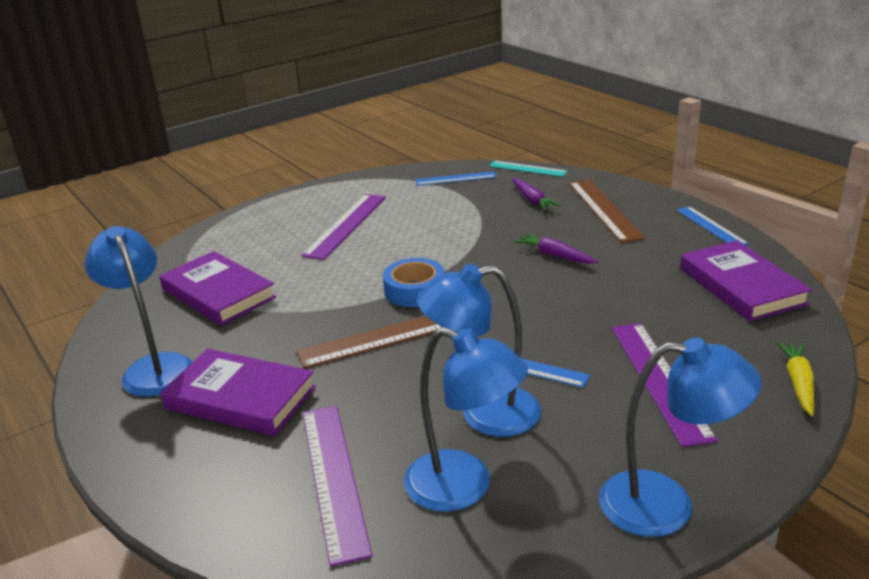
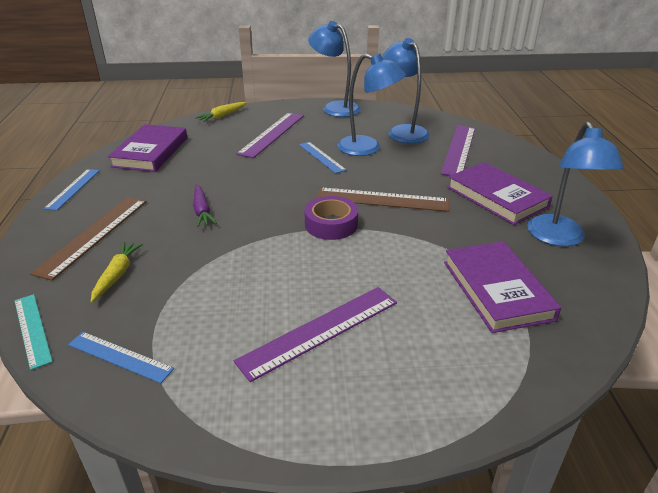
camera: 150 degrees left, 5 degrees up
(415, 290) = (331, 224): blue tape -> purple tape
(532, 200) = (117, 275): purple carrot -> yellow carrot

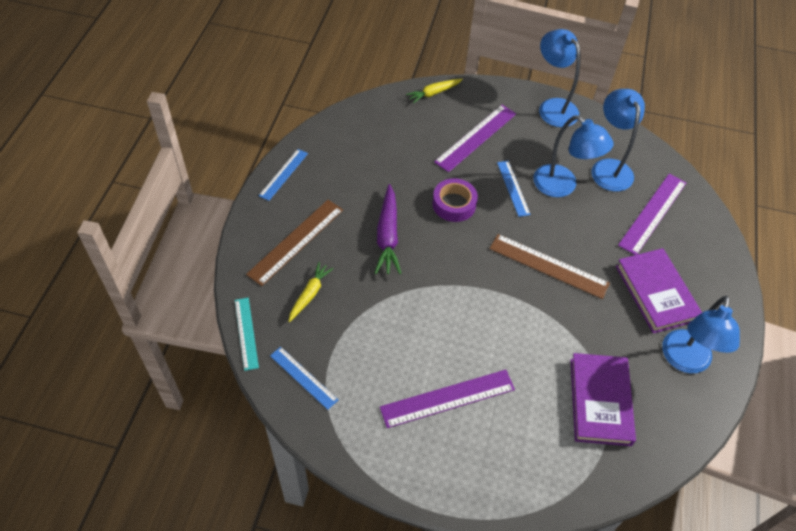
camera: 15 degrees right, 20 degrees up
(151, 152) = (356, 137): purple book -> none
(202, 211) = (387, 236): purple carrot -> purple carrot, size x1.56
(331, 224) = (492, 285): purple tape -> purple tape (454, 204)

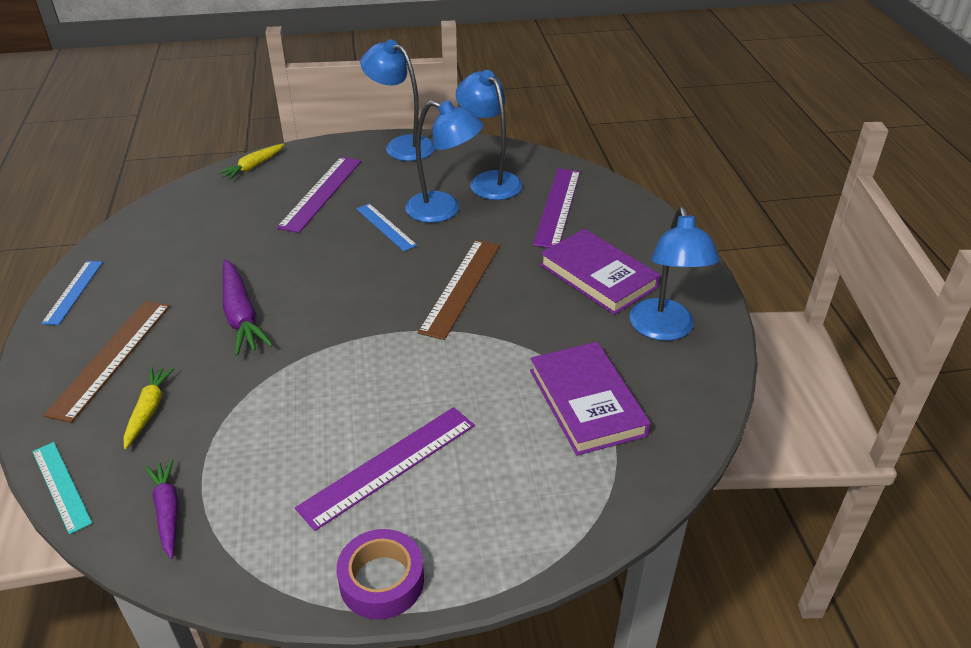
camera: 20 degrees left, 15 degrees down
(303, 377) = (168, 511): blue ruler -> purple carrot
(454, 204) = (318, 261): purple tape -> purple tape (382, 581)
(548, 266) = (461, 287): brown ruler -> brown ruler turned 75 degrees counterclockwise

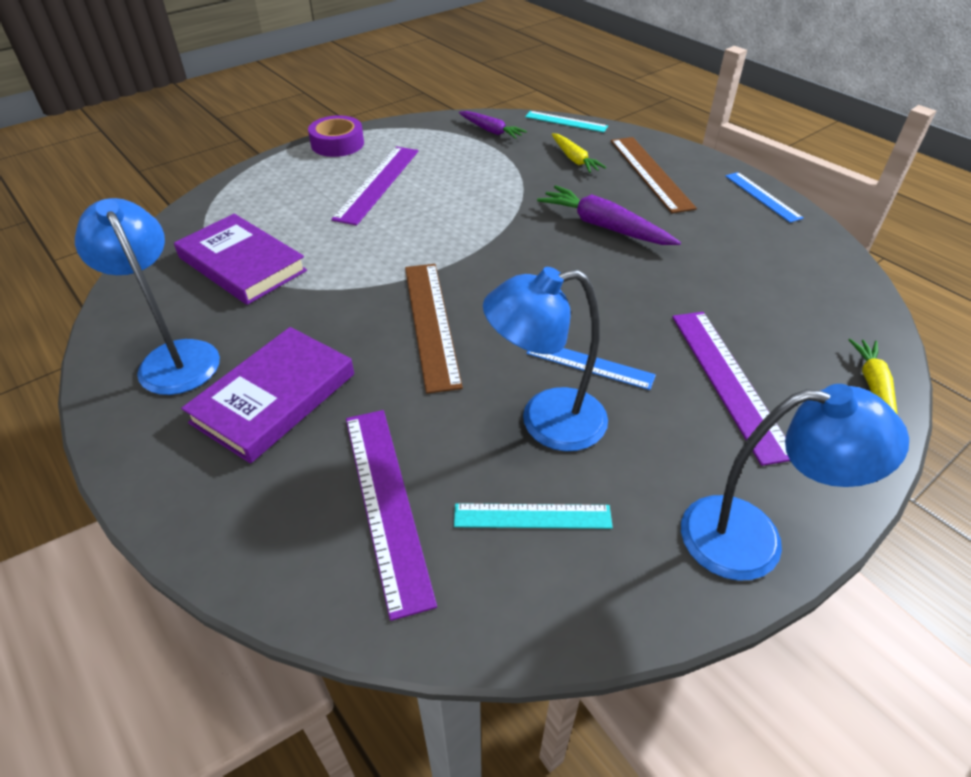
camera: 150 degrees right, 5 degrees up
(489, 181) = (532, 516): blue lamp -> turquoise ruler
(598, 276) = (274, 398): purple book -> purple book turned 75 degrees counterclockwise

